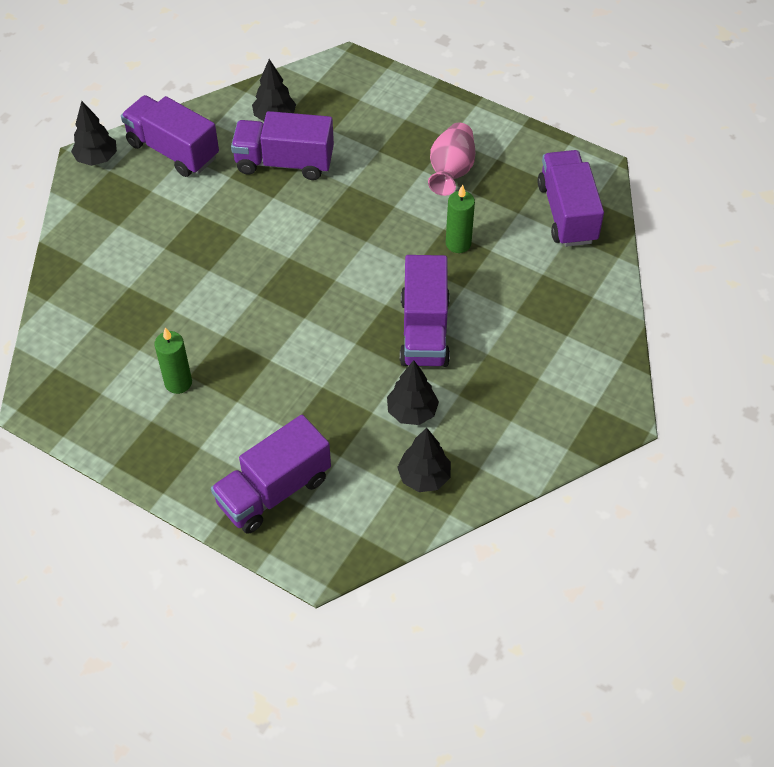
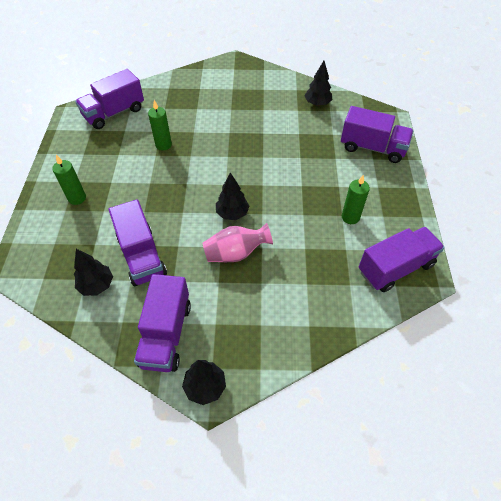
camera: 120 degrees left, 0 degrees up
(412, 412) = (286, 120): black tree -> black tree (232, 213)
(417, 133) = (77, 198): none -> green candle
(424, 331) = (234, 135): purple truck -> purple truck (395, 268)
(451, 172) = (105, 169): pink vase -> pink vase (236, 253)

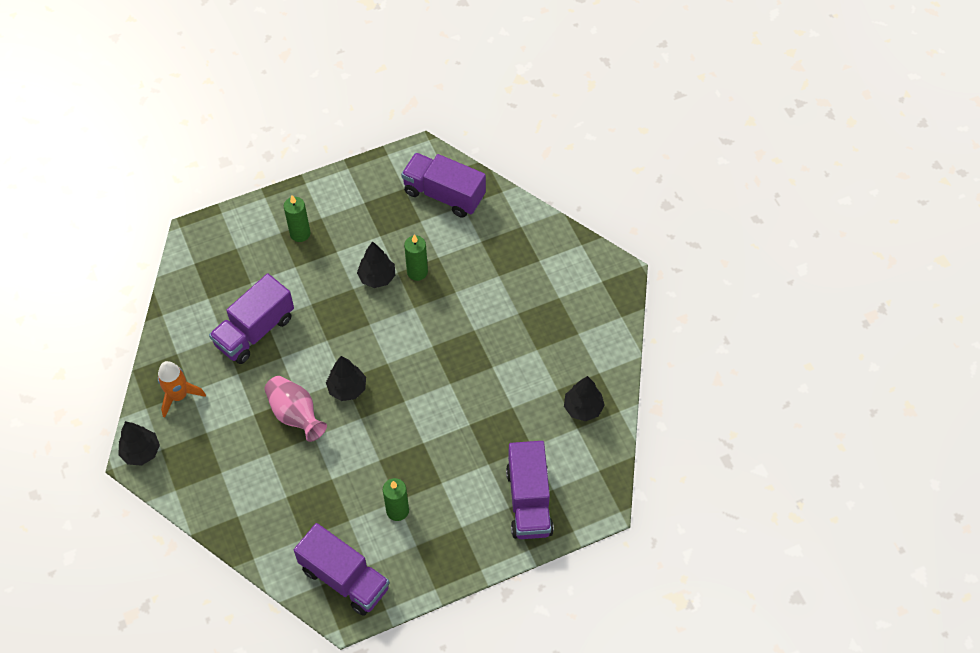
camera: 65 degrees right, 5 degrees up
(96, 285) = (205, 311): black tree -> black tree (377, 277)
(166, 334) = (179, 396): purple truck -> orange rocket

